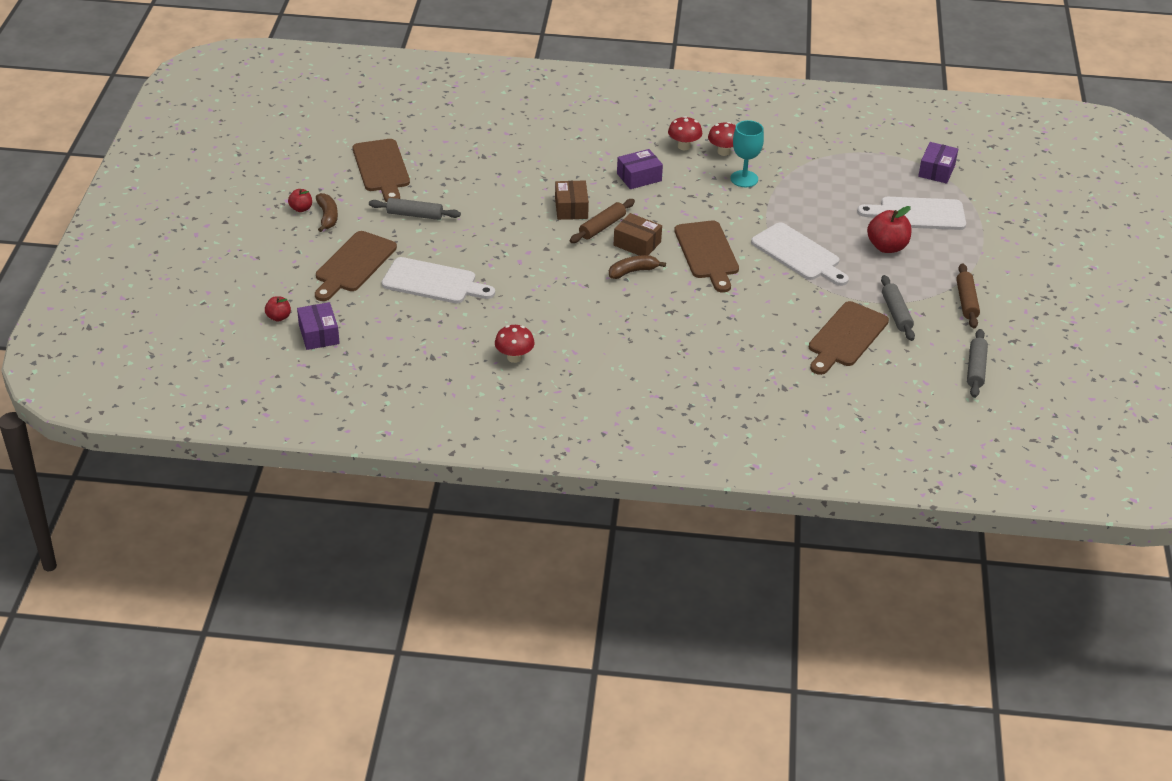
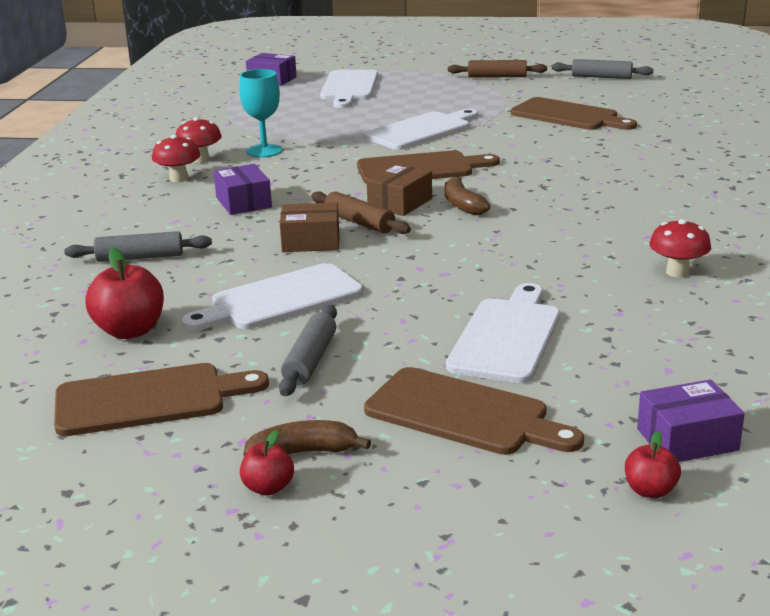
camera: 85 degrees left, 15 degrees down
(488, 201) = (280, 299): none -> white cutting board
(887, 247) = (407, 99): red apple -> red apple (130, 331)
(896, 313) = (522, 98): grey rolling pin -> grey rolling pin (140, 257)

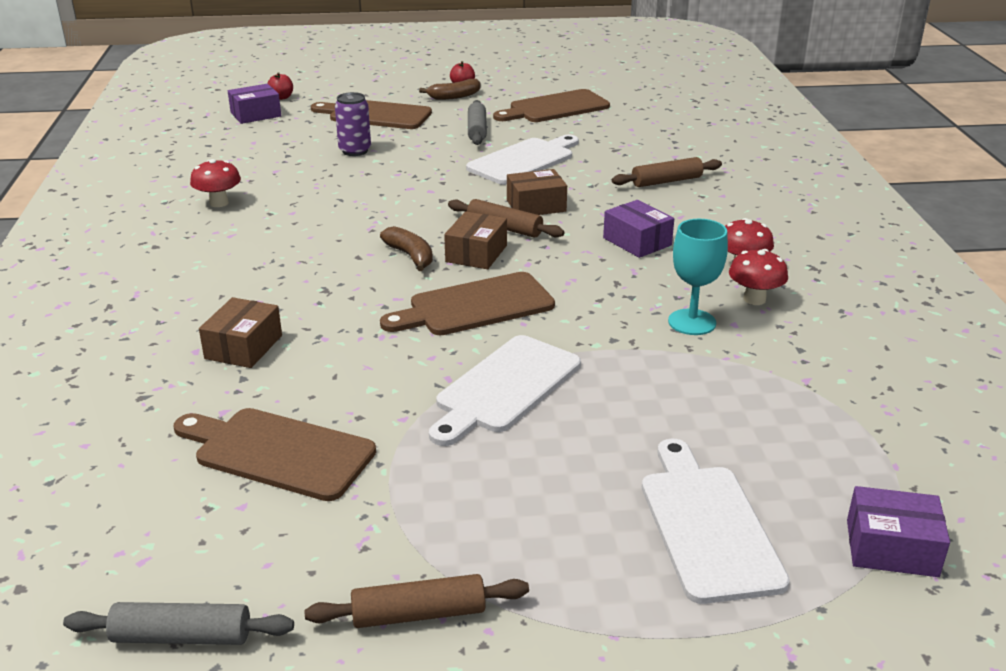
camera: 165 degrees right, 5 degrees up
(130, 331) = (608, 135): red apple -> none
(140, 257) = (666, 181): grey rolling pin -> brown rolling pin
(507, 336) = (355, 151): white cutting board -> purple can
(604, 157) = (243, 347): none -> brown box

